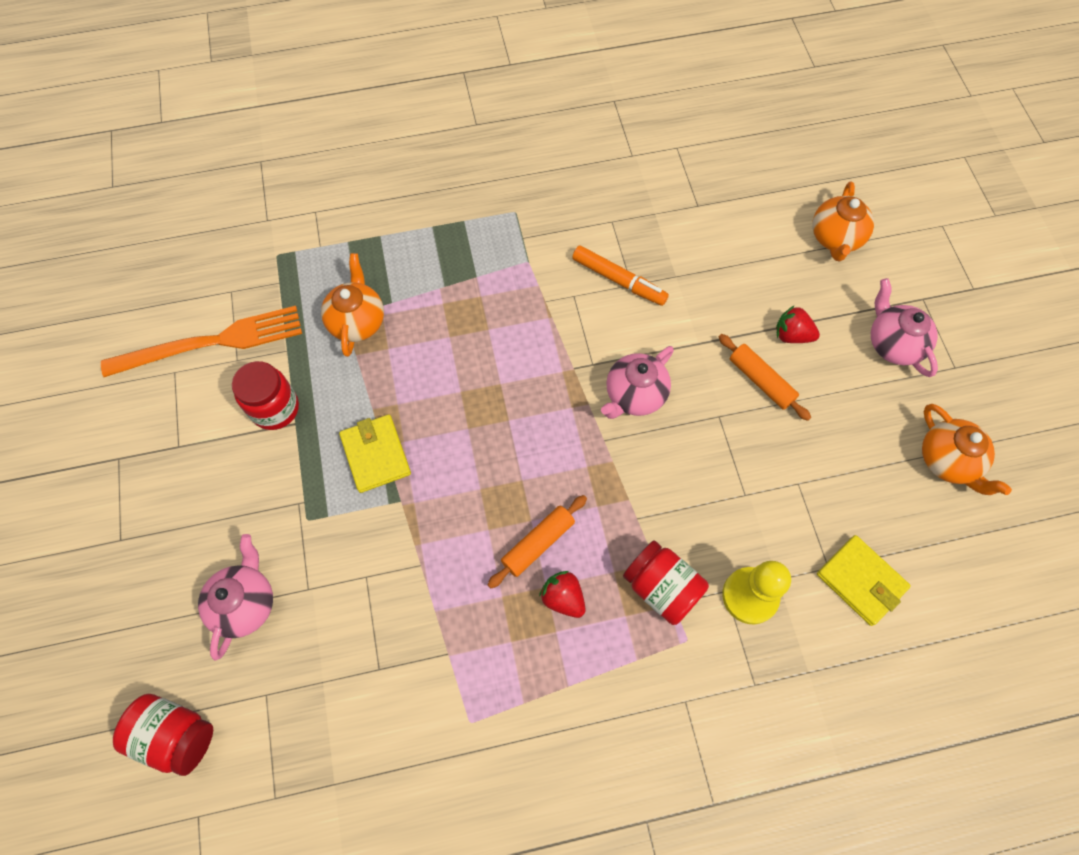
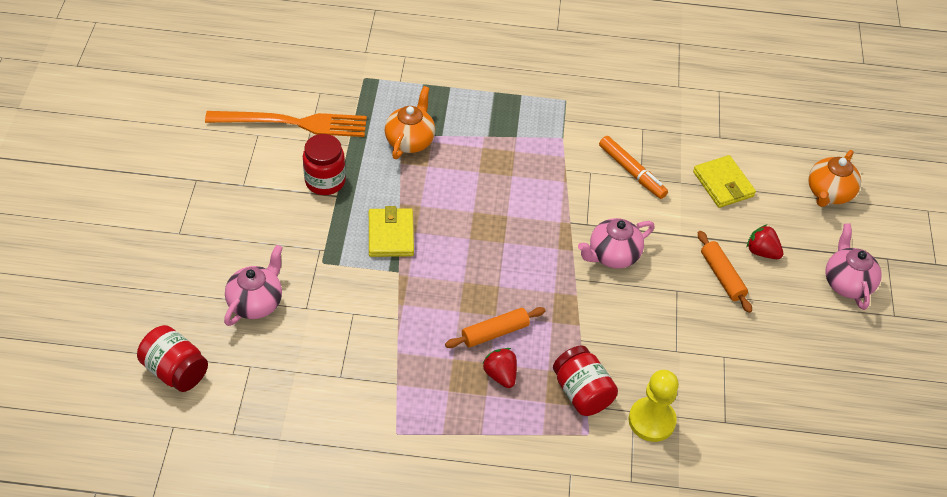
camera: 15 degrees right, 15 degrees down
(861, 581) = (748, 439): yellow wallet -> yellow wallet (723, 184)
(947, 461) = (858, 379): orange teapot -> none

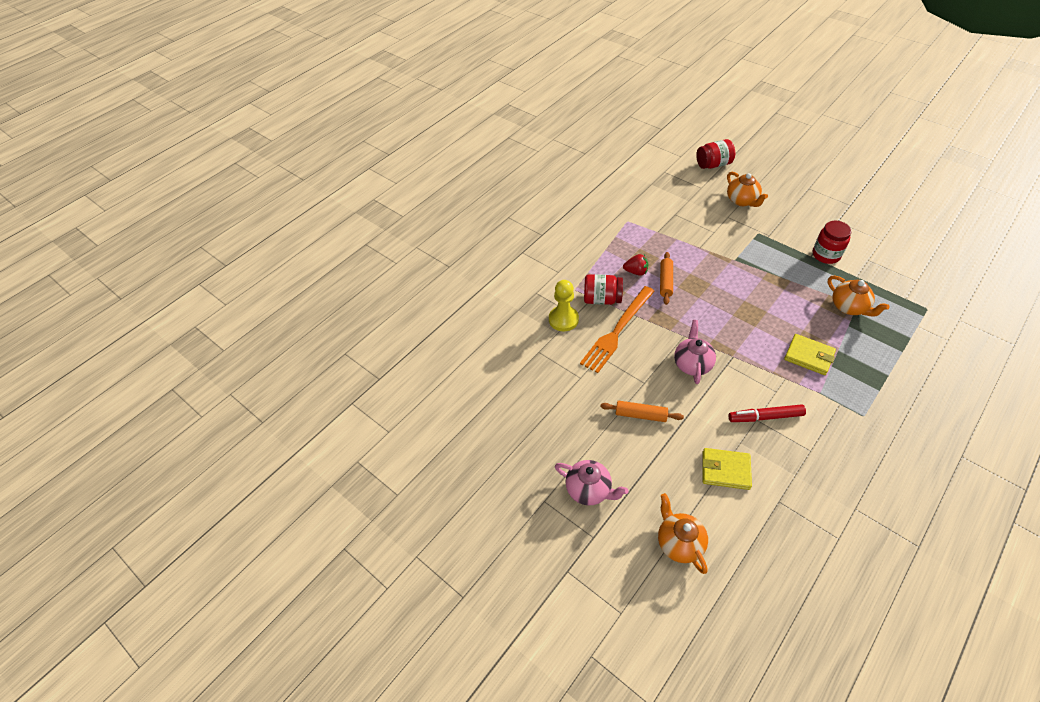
camera: 130 degrees right, 0 degrees up
(256, 303) = (742, 201): pink teapot -> orange teapot
(293, 123) = (888, 258): orange fork -> orange fork (617, 331)
(391, 235) = (765, 267): yellow wallet -> yellow wallet (809, 356)
(632, 172) = (765, 417): orange marker -> red marker
(762, 252) = (647, 453): red strawberry -> none

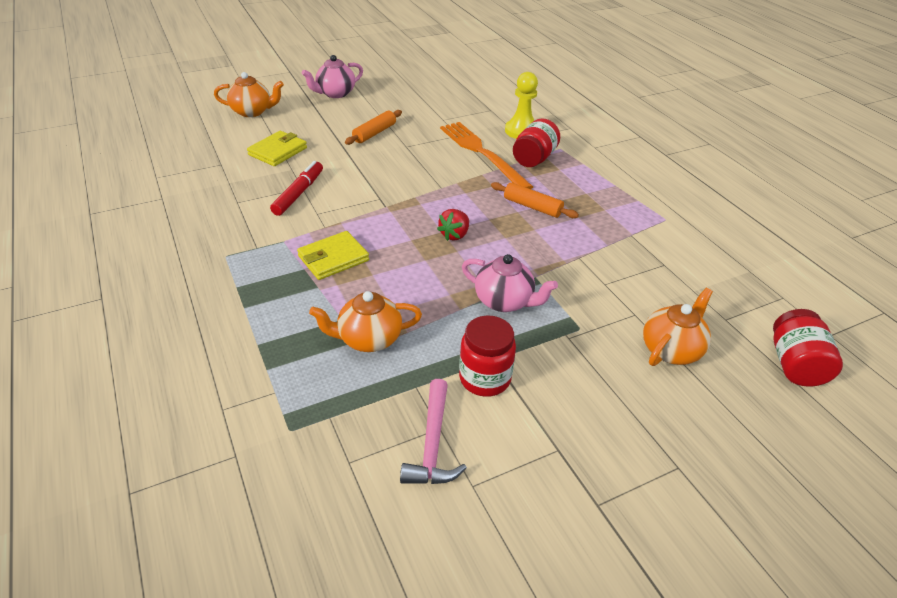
camera: 110 degrees right, 10 degrees down
(636, 272) = (563, 193): red strawberry -> red strawberry (454, 235)
(692, 364) = (401, 178): pink teapot -> pink teapot (504, 301)
(742, 201) = (671, 350): orange teapot -> orange teapot turned 135 degrees clockwise
(878, 258) = (433, 444): none -> pink hammer

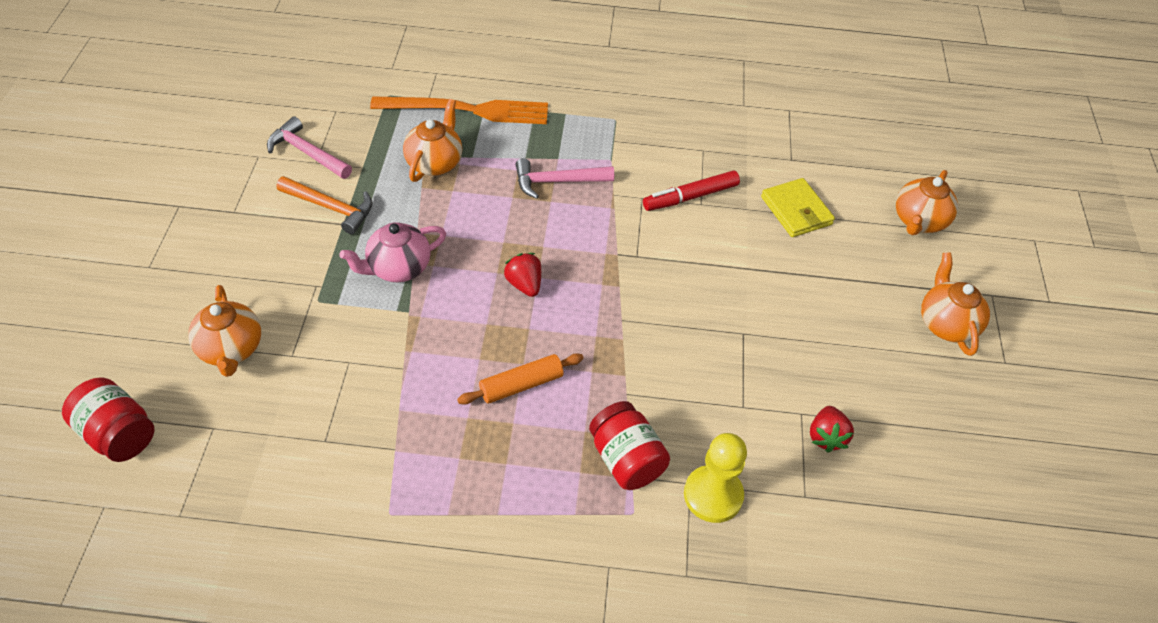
camera: 120 degrees right, 10 degrees up
(298, 193) = (690, 197): red marker -> red marker turned 105 degrees clockwise
(333, 258) = (557, 182): yellow wallet -> pink hammer
(335, 93) = (946, 324): pink teapot -> orange teapot
(374, 133) = (797, 316): orange rolling pin -> none
(450, 111) = (826, 437): none -> red strawberry
(482, 153) = (677, 406): orange fork -> orange fork (467, 110)
(485, 378) = (331, 207): red jar -> orange hammer

